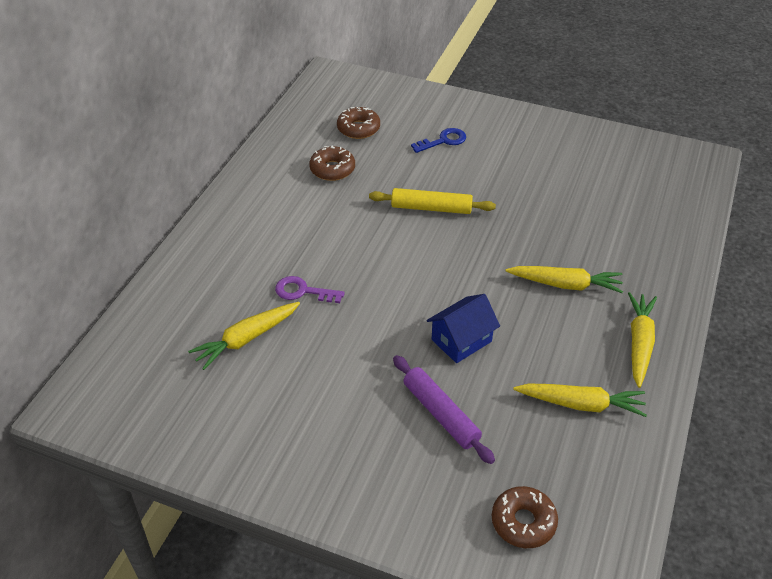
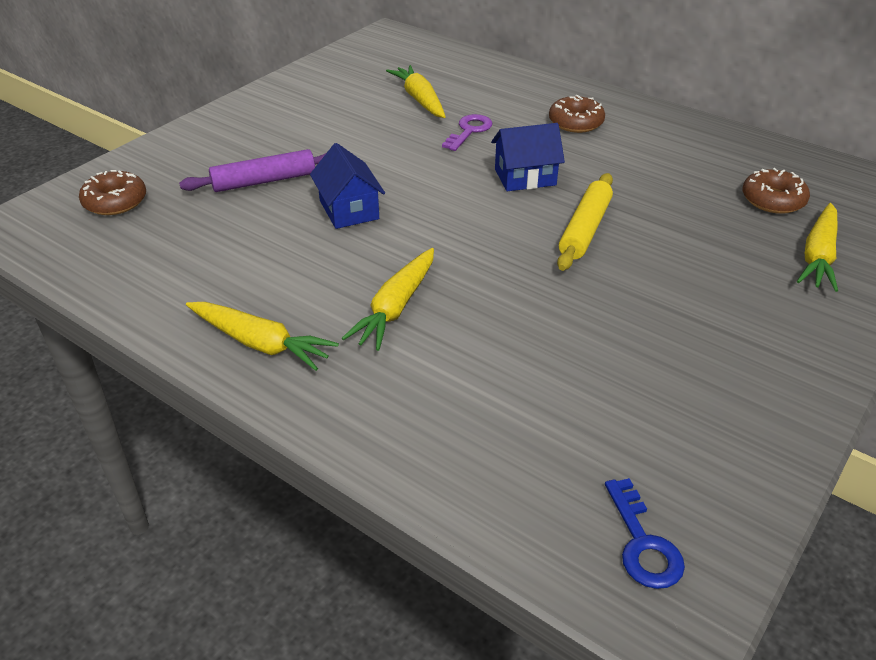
camera: 105 degrees right, 5 degrees down
(332, 169) = (679, 170): brown donut -> brown donut (576, 122)
(371, 246) = (525, 177): none -> blue house
(443, 141) = (743, 267): blue key -> blue key (643, 543)
(580, 404) = (208, 269): yellow carrot -> yellow carrot (818, 256)

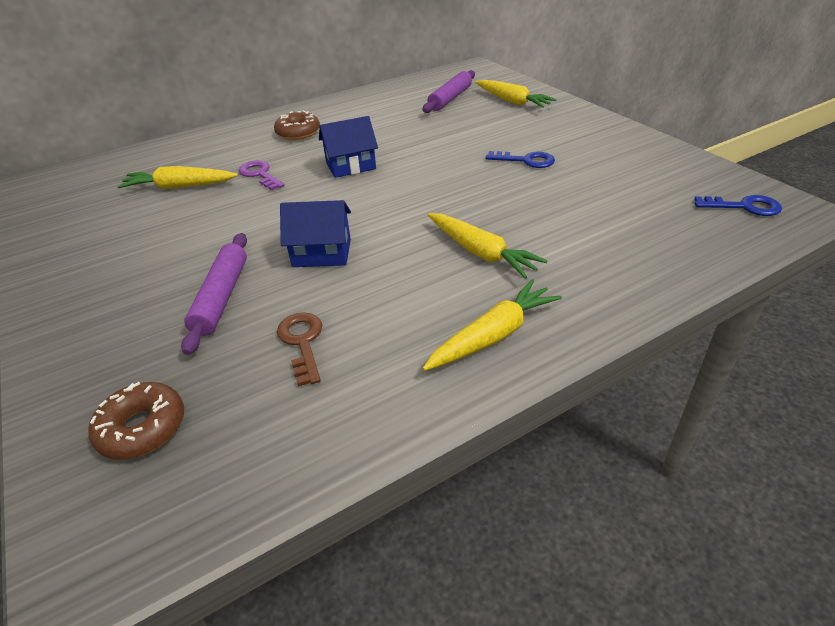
camera: 65 degrees left, 0 degrees up
(219, 239) = (302, 342): none -> brown key
(525, 177) = (350, 166): blue house -> blue house turned 60 degrees clockwise
(585, 229) = (435, 158): yellow rolling pin -> none
(633, 302) = (526, 160): none -> blue key
(773, 200) = (450, 98): brown donut -> purple rolling pin

